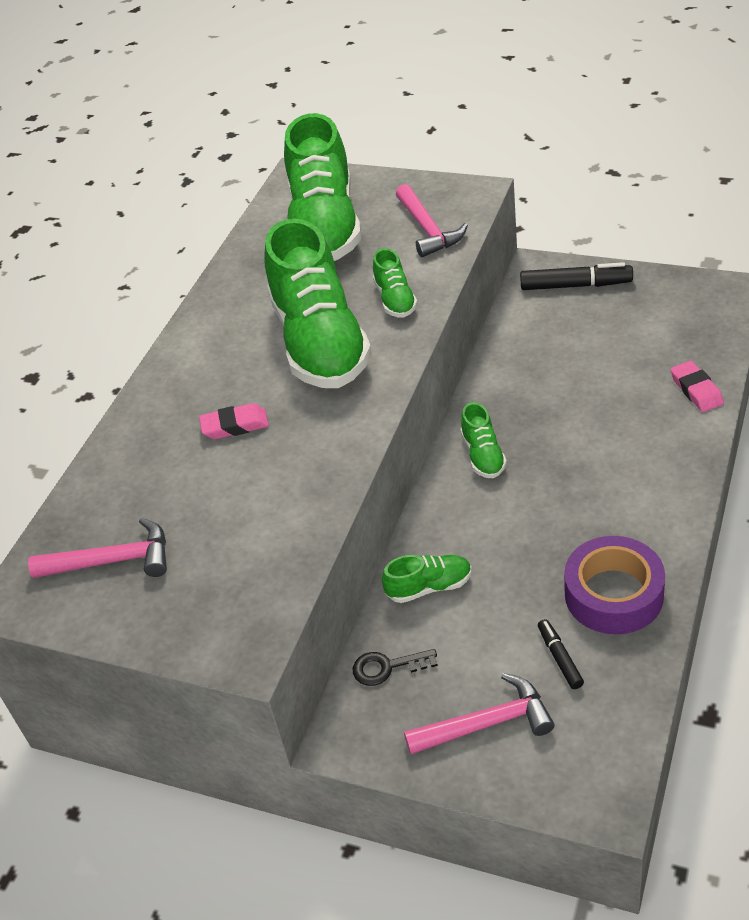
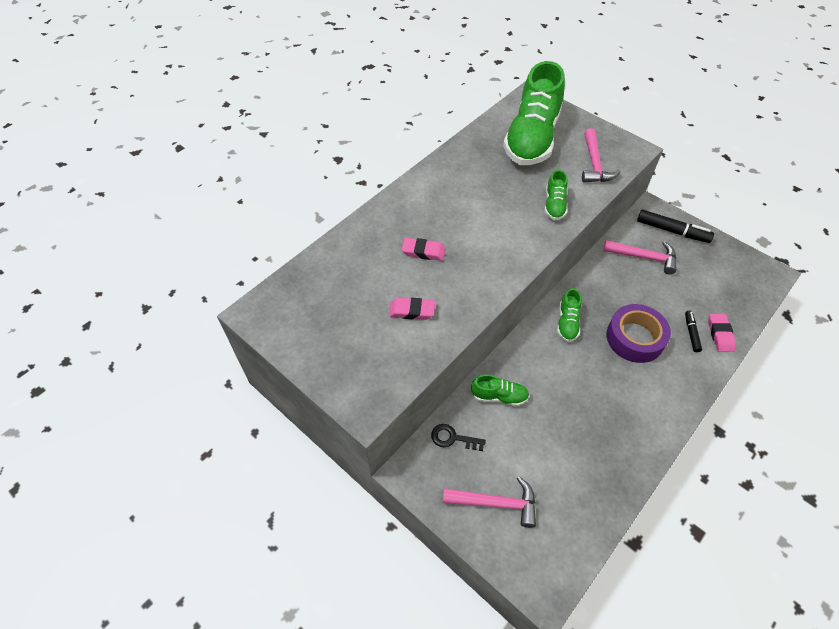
camera: 15 degrees right, 10 degrees up
(112, 561) = (317, 311): pink hammer -> pink hammer (644, 257)
(253, 506) = (411, 311): none -> pink eraser
(320, 342) = (496, 216): green shoe -> none
(560, 658) = (558, 480): black marker -> black marker (691, 333)
(613, 594) = (609, 452): purple tape -> purple tape (635, 338)

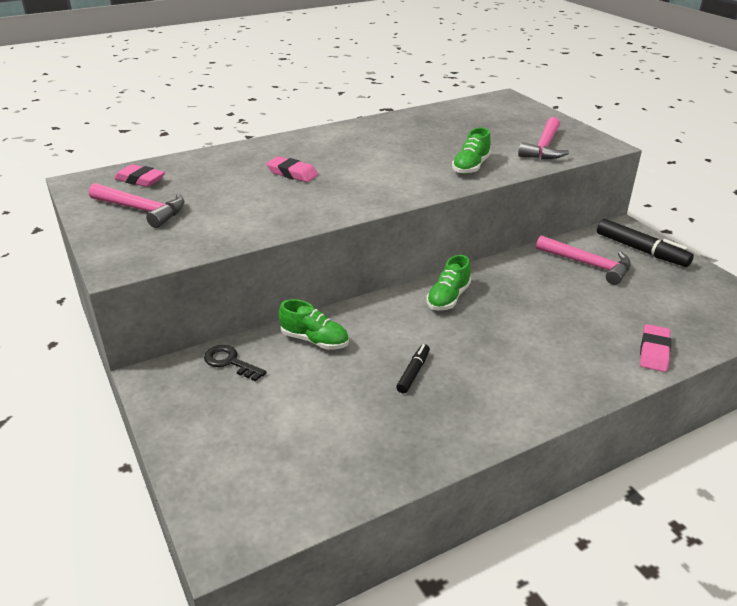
camera: 20 degrees right, 20 degrees down
(411, 311) = (239, 209): pink eraser -> pink eraser (140, 180)
(495, 503) = (232, 433): pink hammer -> pink hammer (142, 210)
(532, 138) = (484, 122): green shoe -> none
(635, 338) = (528, 329): purple tape -> none
(691, 333) = (612, 342): black marker -> black marker (413, 373)

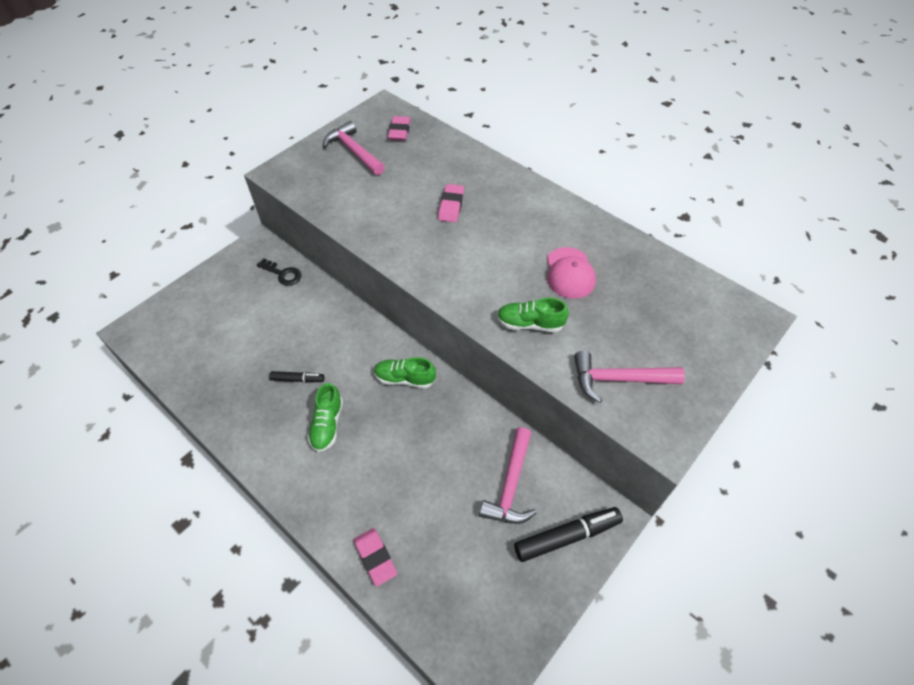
camera: 70 degrees right, 20 degrees up
(142, 210) = (354, 151): pink hammer -> pink hammer turned 135 degrees clockwise
(230, 362) = (283, 274): black key -> black key turned 105 degrees clockwise
(314, 340) = (319, 310): green shoe -> green shoe (327, 425)
(422, 142) = (569, 273): none -> pink cap
(641, 250) = (566, 536): black marker -> black marker turned 135 degrees counterclockwise
(654, 352) = (375, 558): pink eraser -> pink eraser turned 60 degrees clockwise

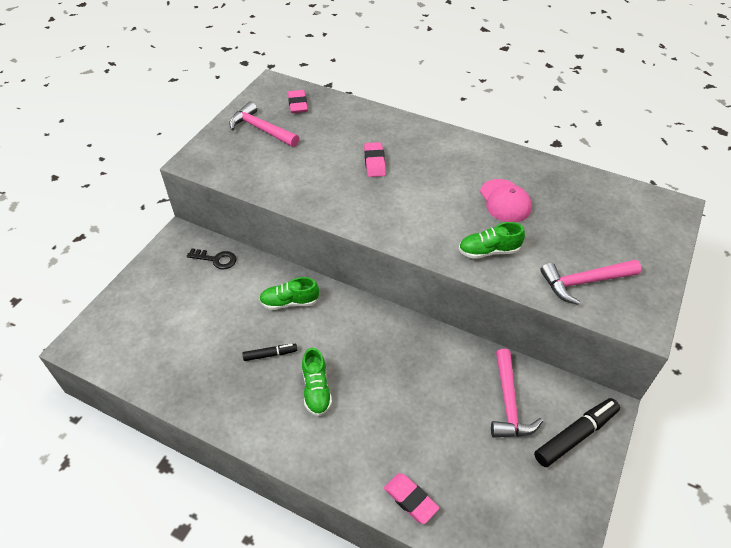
camera: 15 degrees left, 5 degrees down
(405, 379) = (374, 331): green shoe -> green shoe (289, 302)

